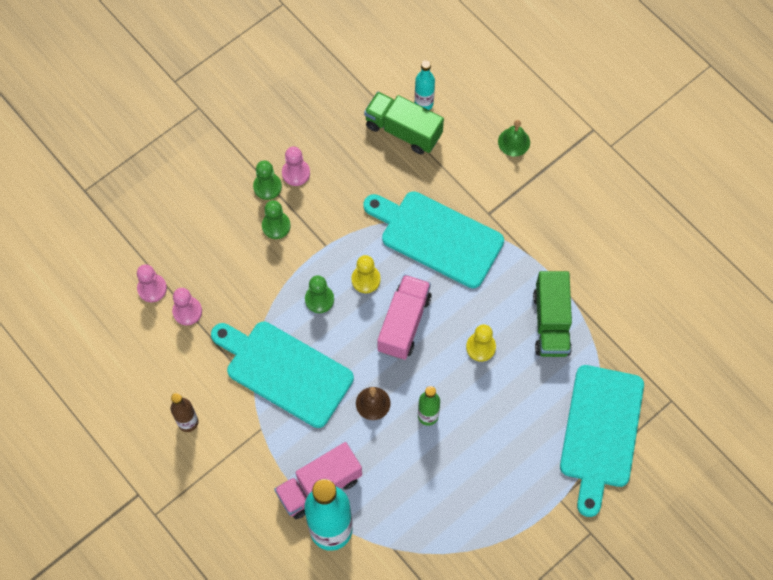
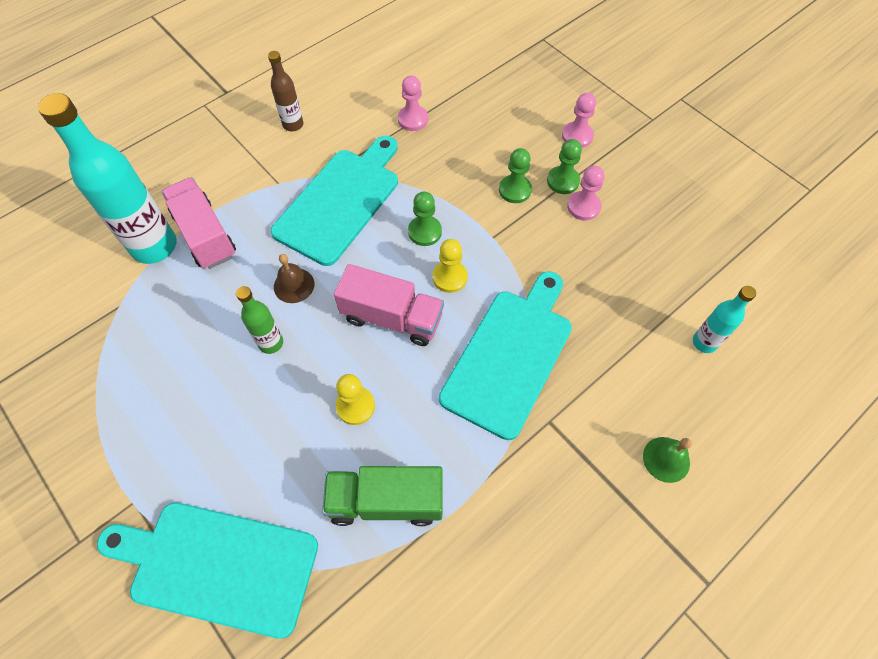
camera: 90 degrees right, 5 degrees down
(152, 288) = (438, 92): pink pawn -> pink pawn (577, 136)
(403, 130) = (659, 318): green truck -> none

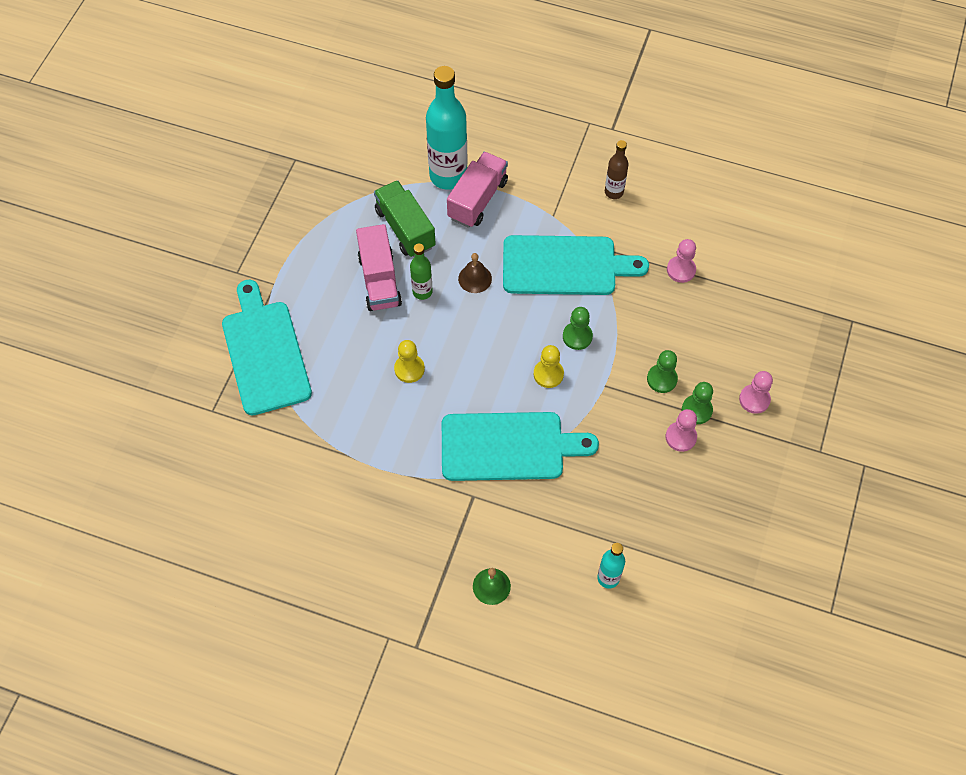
camera: 60 degrees right, 0 degrees up
(386, 501) = (357, 423): green truck -> green truck (405, 228)
(392, 318) = (489, 354): pink truck -> pink truck (379, 280)

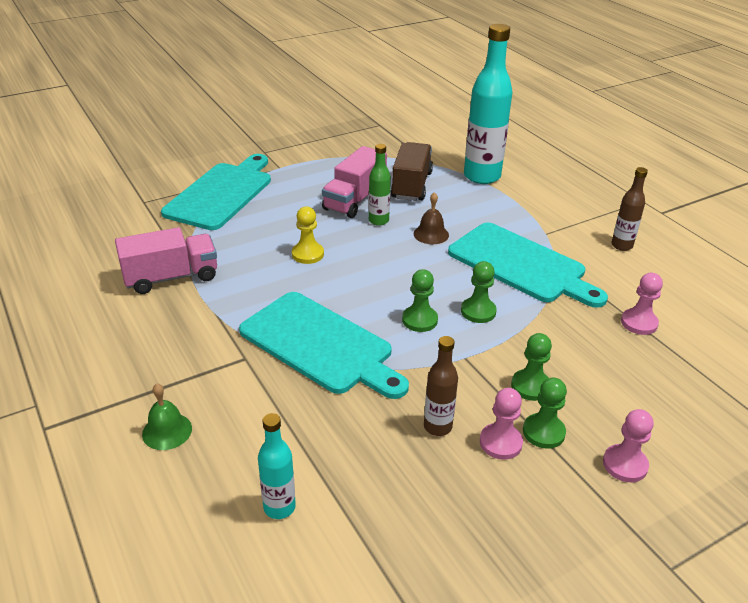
camera: 40 degrees right, 25 degrees down
(405, 228) = (411, 185): green truck -> brown truck
(477, 199) = (490, 197): pink truck -> pink truck (171, 277)
(548, 374) = (419, 320): yellow pawn -> green pawn
(638, 454) = (437, 427): none -> brown bottle

